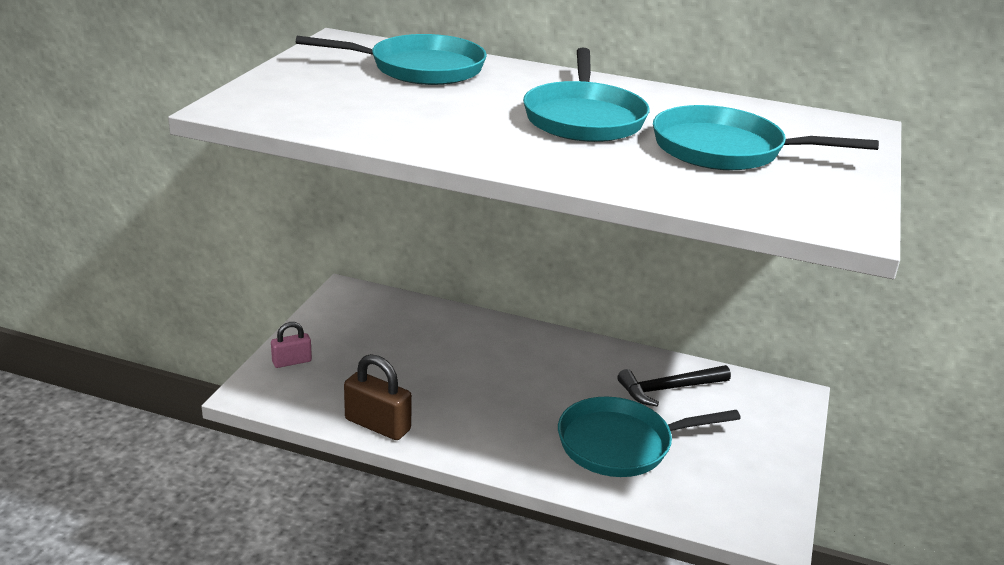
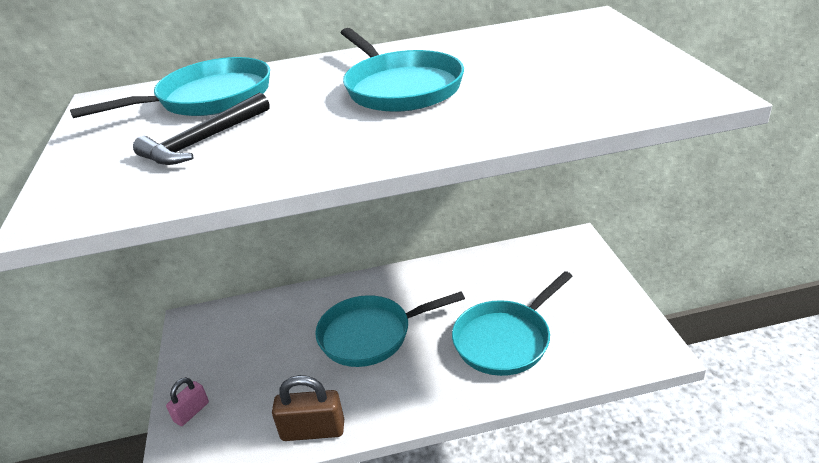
camera: 25 degrees left, 5 degrees up
(668, 389) = (497, 277): black hammer -> black hammer (203, 141)
(725, 150) = (537, 70): turquoise pan -> turquoise pan (370, 335)

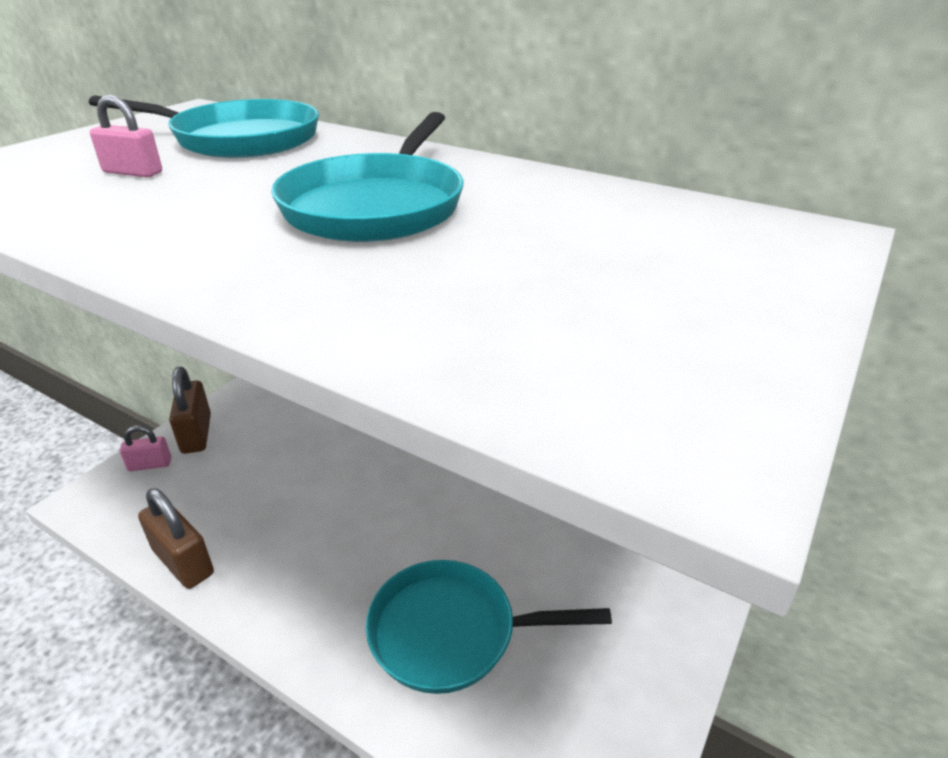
camera: 40 degrees right, 0 degrees up
(195, 374) = (196, 434): none -> brown padlock
(203, 141) = (133, 172): black hammer -> pink padlock
(370, 335) = (349, 510): turquoise pan -> none

